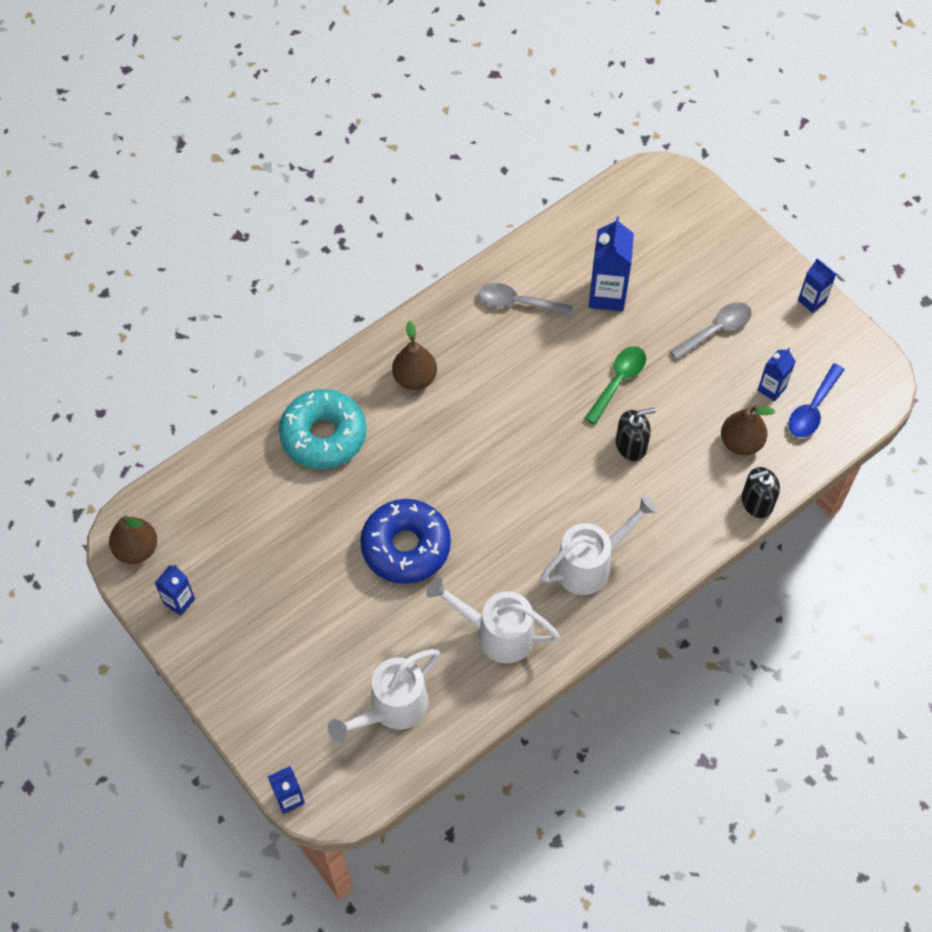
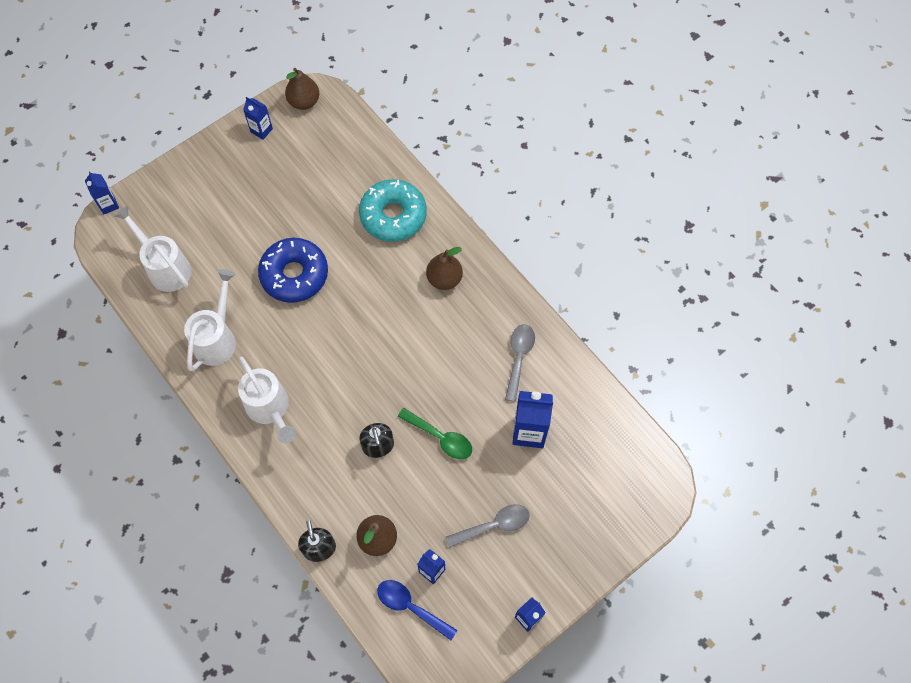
camera: 90 degrees right, 5 degrees up
(716, 330) = (494, 525): grey spoon -> grey spoon turned 75 degrees counterclockwise

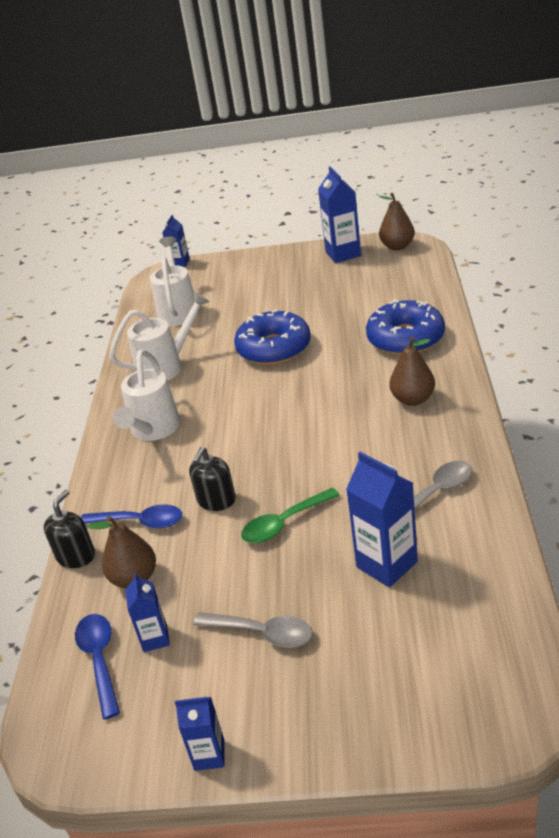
camera: 45 degrees right, 30 degrees down
(261, 130) = (343, 254): blue carton -> blue carton, size x1.71
(339, 494) = (140, 522): none -> blue spoon
(393, 216) = (405, 338): turquoise donut -> blue donut
(440, 437) = (284, 523): green spoon -> green spoon turned 75 degrees clockwise

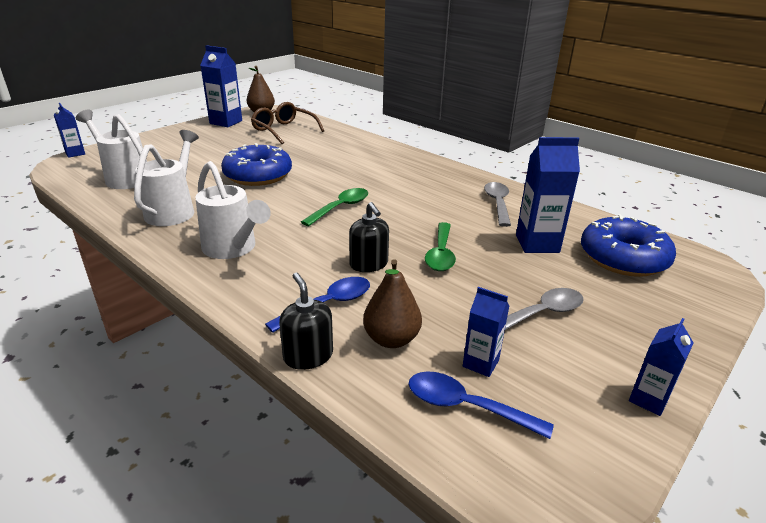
camera: 55 degrees left, 5 degrees down
(284, 423) = (340, 207): none -> green spoon
(381, 286) = (283, 130): none -> brown glasses
(405, 338) = (347, 148): blue donut -> blue donut (623, 258)
(413, 399) = (404, 171): brown pear -> none

